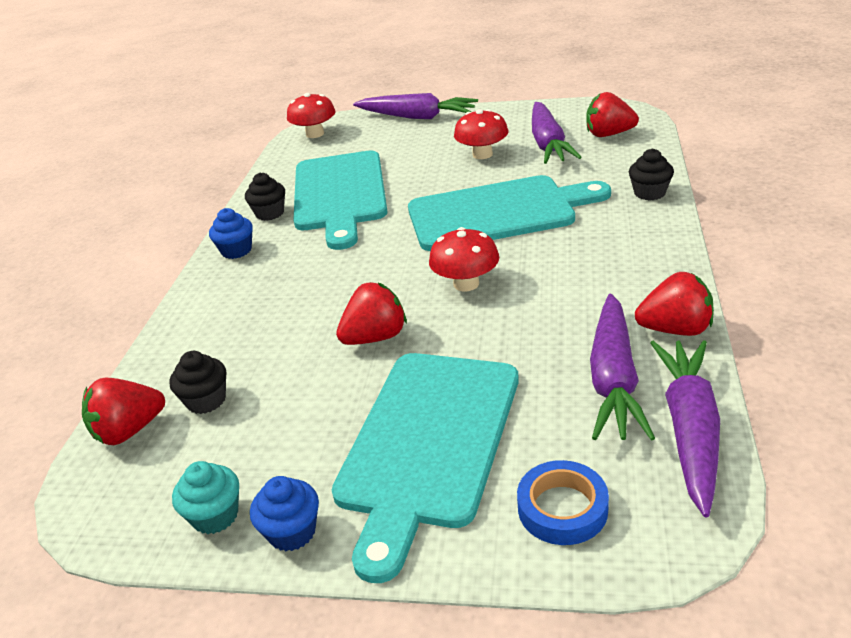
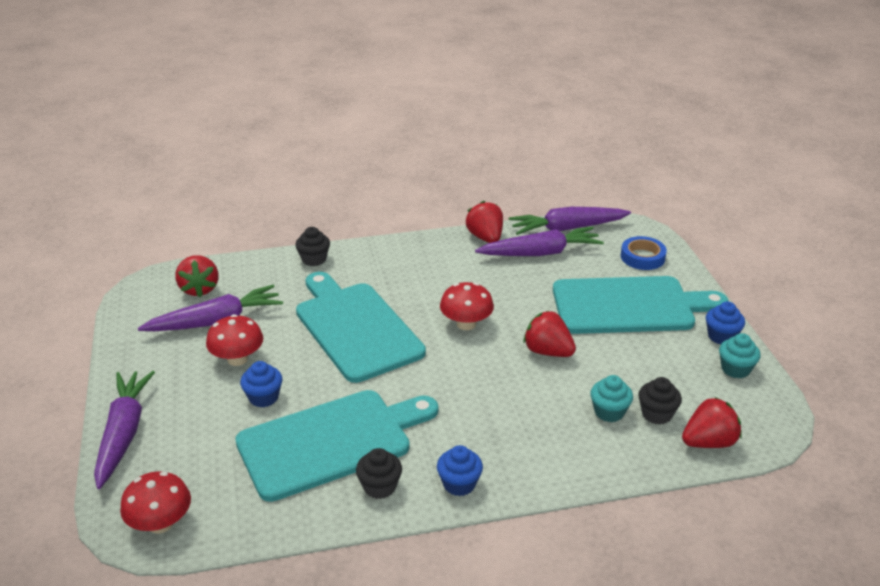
camera: 115 degrees left, 0 degrees up
(129, 431) = (708, 442): red strawberry -> red strawberry turned 60 degrees counterclockwise
(241, 362) = (609, 412): none -> turquoise cupcake
(419, 166) = (263, 397): none -> blue cupcake

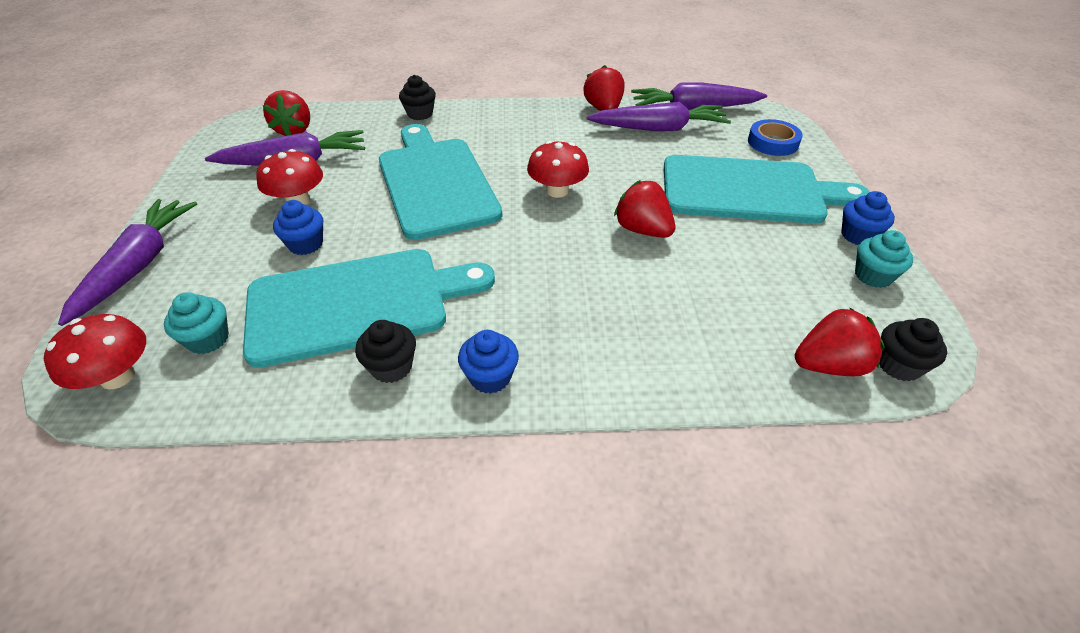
camera: 10 degrees right, 10 degrees up
(609, 412) = (702, 309): turquoise cupcake -> turquoise cupcake (208, 339)
(656, 414) = (763, 319): black cupcake -> black cupcake (898, 365)

